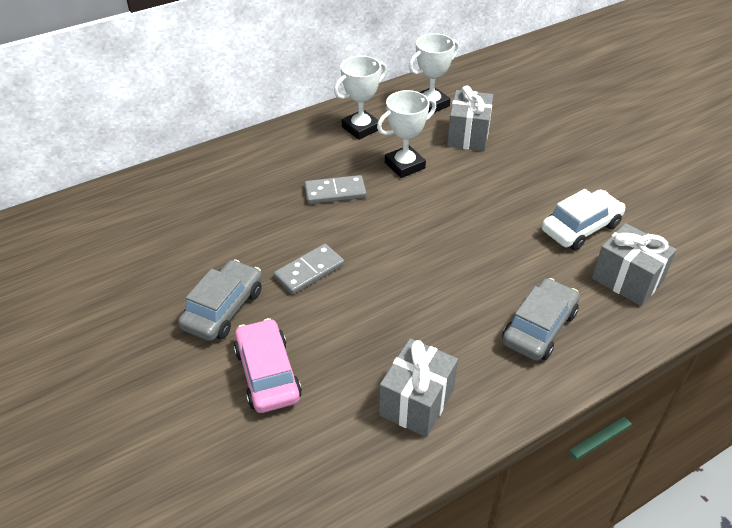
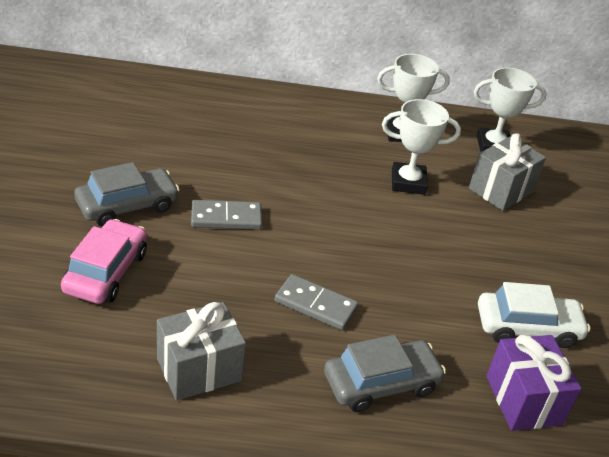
camera: 30 degrees right, 5 degrees down
(335, 192) = (319, 171): grey domino -> grey domino (315, 305)
(627, 280) = (523, 400): grey gift -> purple gift

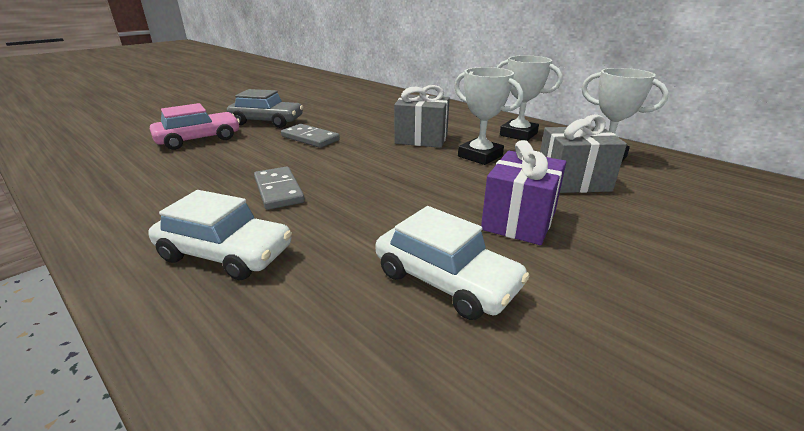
camera: 45 degrees right, 10 degrees down
(199, 369) = (140, 192): grey gift -> grey gift (421, 139)
(381, 383) = (226, 253): grey car -> white car
(523, 400) = (330, 340): purple gift -> purple gift (519, 220)

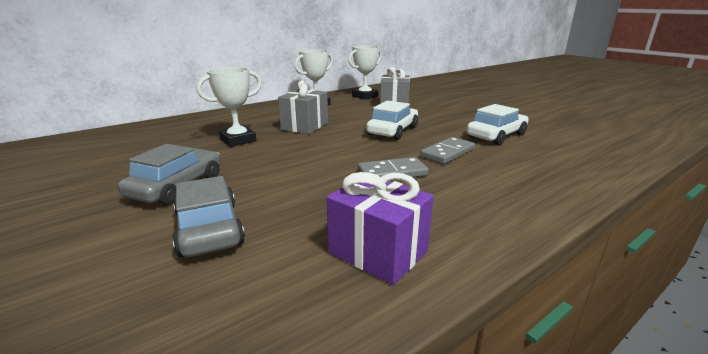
camera: 80 degrees left, 5 degrees down
(199, 139) = (209, 229): pink car -> grey car
(226, 253) = (491, 185): white car -> white car (392, 131)
(310, 138) = (268, 163): grey domino -> grey domino (448, 153)
(480, 156) = (349, 116): white trophy -> white trophy (238, 140)
(519, 220) = (438, 119): purple gift -> purple gift (378, 252)

